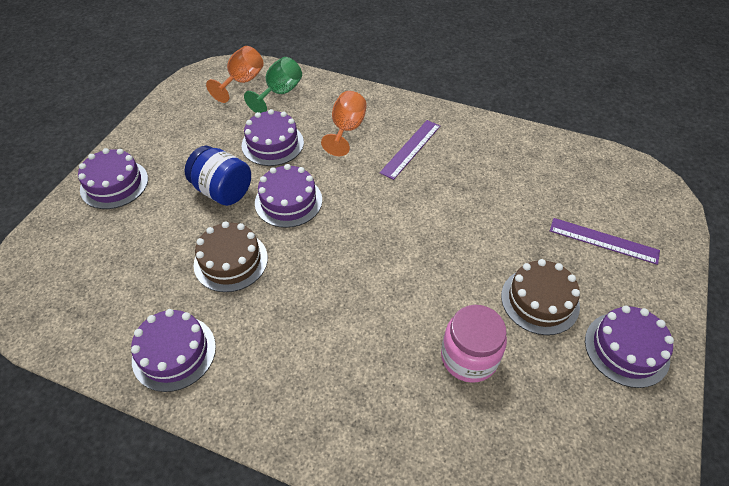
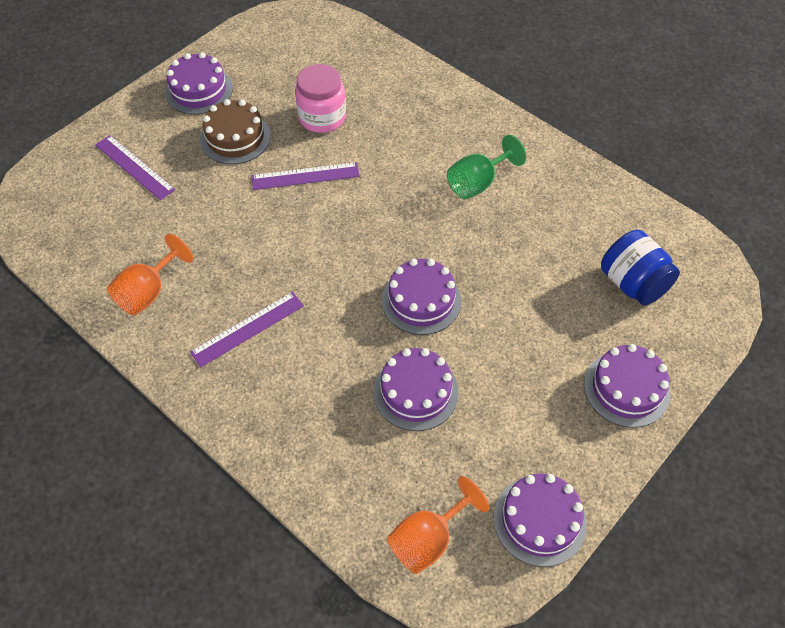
camera: 160 degrees left, 5 degrees up
(174, 352) = (561, 185): purple cake -> purple cake (539, 520)
(223, 191) = (493, 337): blue jar -> blue jar (633, 283)
(231, 261) = (499, 250): brown cake -> none
(280, 93) = (377, 491): green goblet -> green goblet (477, 183)
(346, 129) = (311, 385): orange goblet -> orange goblet (148, 292)
(443, 280) = (305, 176): none -> purple ruler

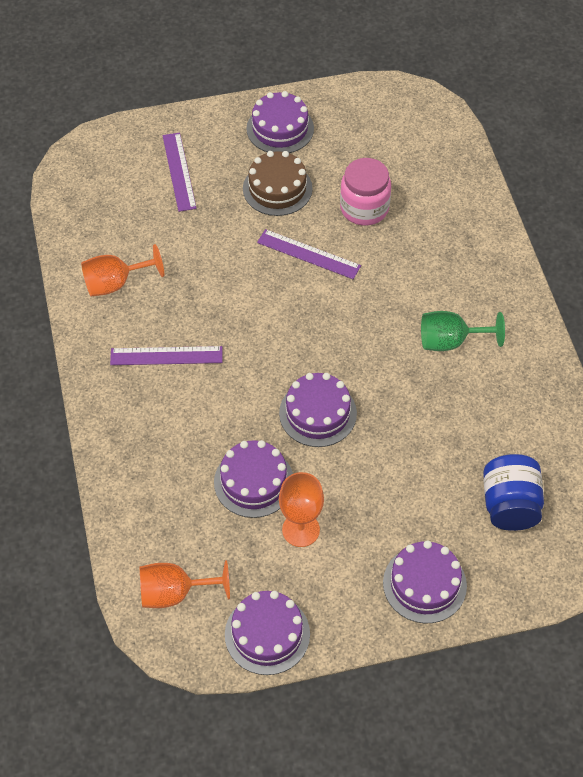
camera: 35 degrees right, 0 degrees up
(490, 408) = (301, 530): none -> orange goblet

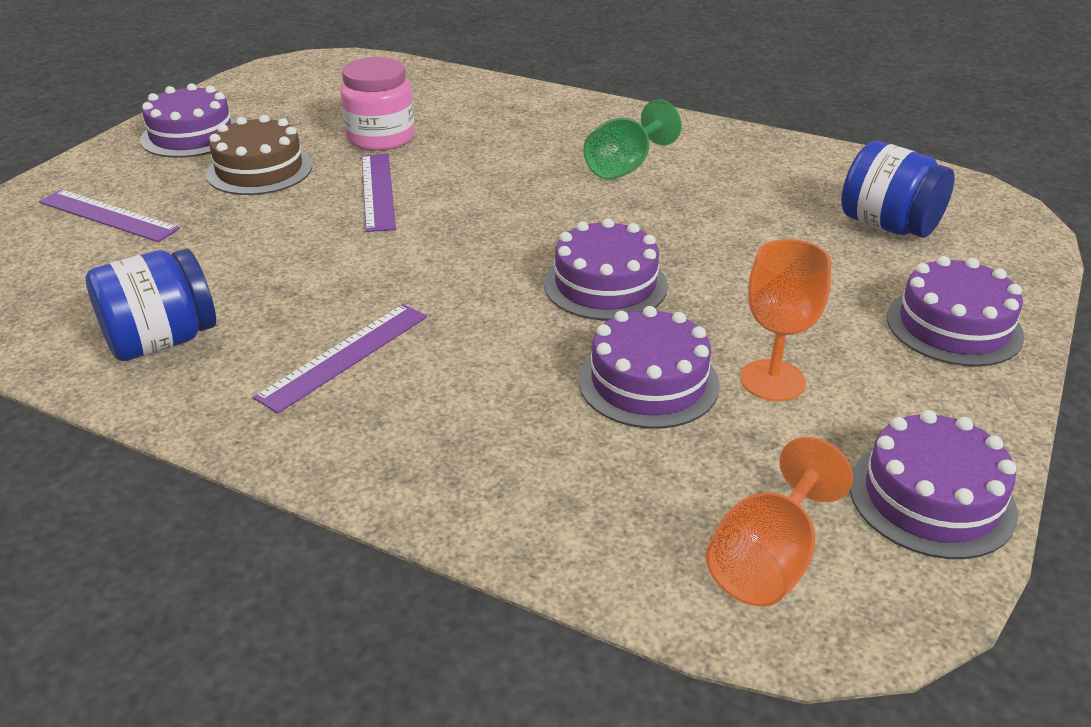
camera: 50 degrees left, 20 degrees down
(115, 283) = (161, 341): orange goblet -> blue jar
(308, 254) = (377, 191): purple ruler -> purple ruler turned 75 degrees counterclockwise

